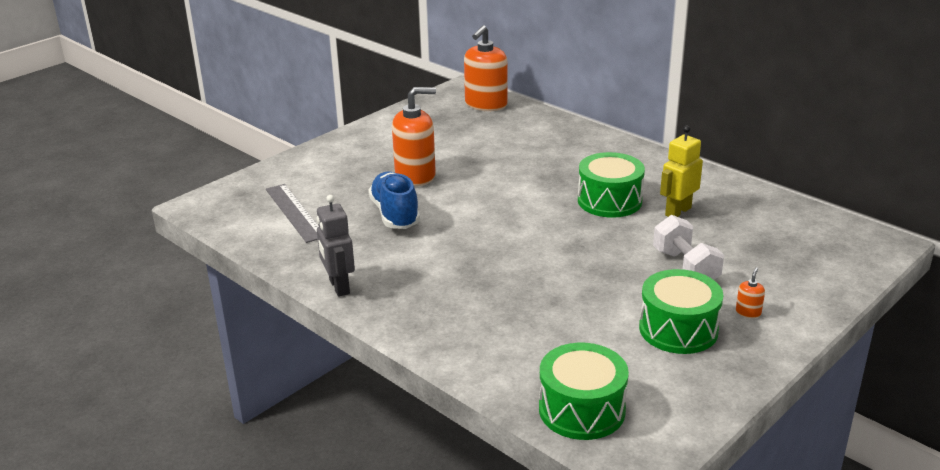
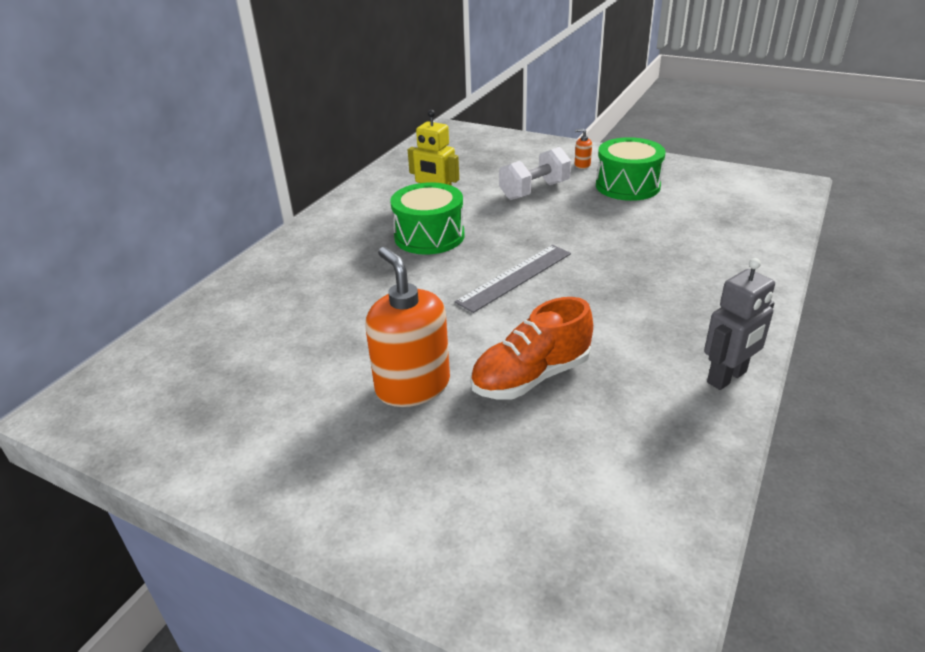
camera: 105 degrees left, 5 degrees up
(295, 212) = (580, 488): grey ruler -> grey ruler (515, 277)
(395, 214) = (531, 377): blue shoe -> orange shoe
(486, 105) = (149, 370): orange soap dispenser -> none
(581, 410) = (764, 209): green drum -> none

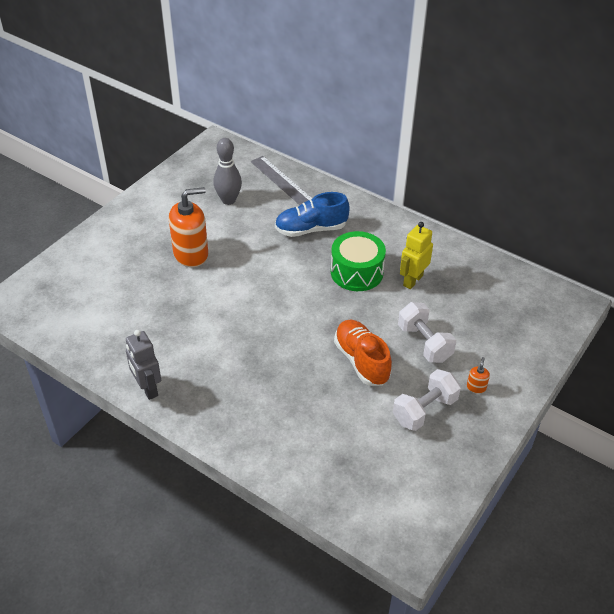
camera: 95 degrees right, 10 degrees up
(264, 366) = (228, 200): none -> grey bowling pin
(343, 277) = (311, 229): none -> blue shoe
(515, 277) = (288, 310): grey ruler -> grey ruler (281, 181)
(531, 377) = (181, 301): orange shoe -> orange shoe (361, 361)
(627, 186) = (424, 410): green drum -> white dumbbell

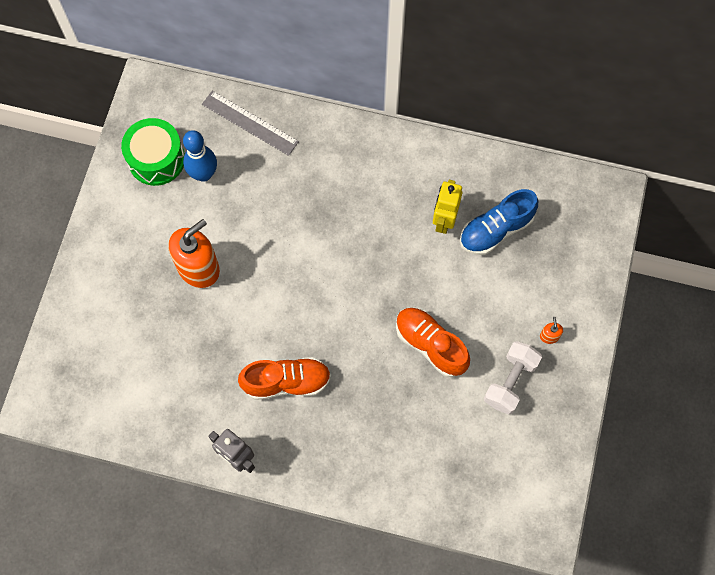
camera: 20 degrees left, 25 degrees up
(221, 349) = (286, 382): none -> orange shoe
(228, 200) = (203, 174): grey bowling pin -> blue bowling pin
(311, 229) = (312, 186): blue shoe -> blue shoe (496, 230)
(357, 272) = (383, 230): green drum -> green drum (156, 159)
(424, 343) = (483, 300): white dumbbell -> none

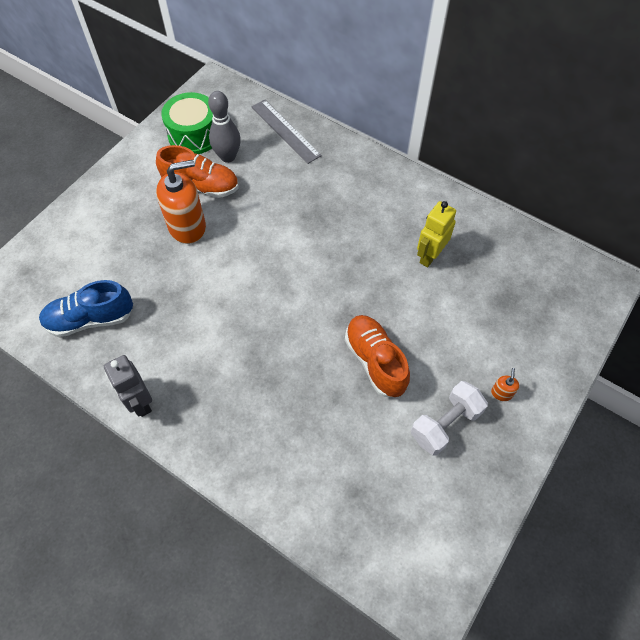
camera: 20 degrees right, 10 degrees down
(203, 174) = (228, 157): blue bowling pin -> grey bowling pin
(286, 382) = (220, 348): orange shoe -> orange shoe (201, 186)
(496, 230) = (478, 279): blue shoe -> blue shoe (90, 319)

